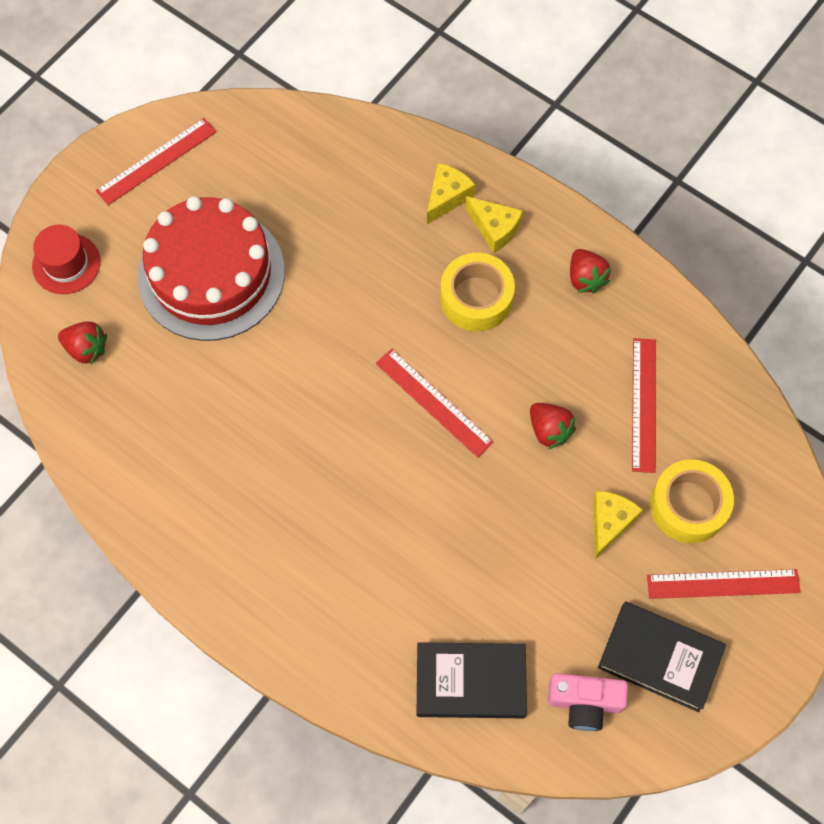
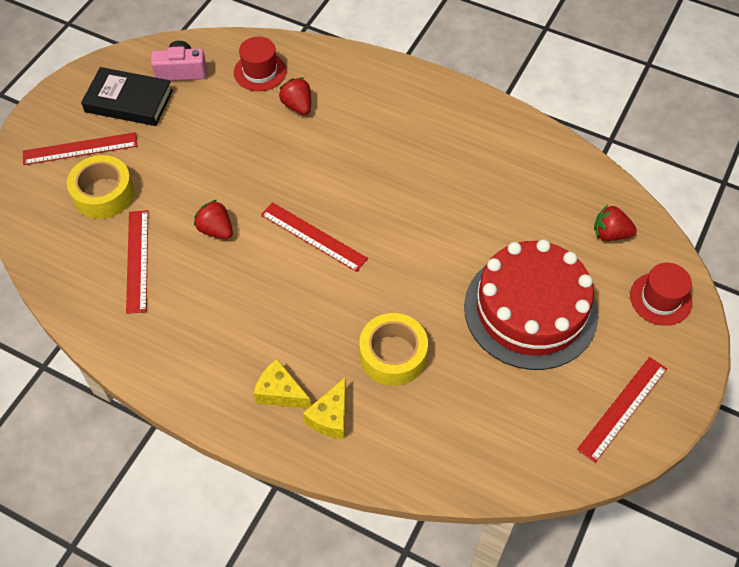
camera: 170 degrees right, 10 degrees down
(470, 682) = (260, 71): black book -> red hat
(476, 298) = (289, 325): yellow tape -> yellow tape (393, 355)
(585, 278) = (190, 358): red strawberry -> red strawberry (297, 106)
(609, 523) = (165, 174): yellow cheese -> none

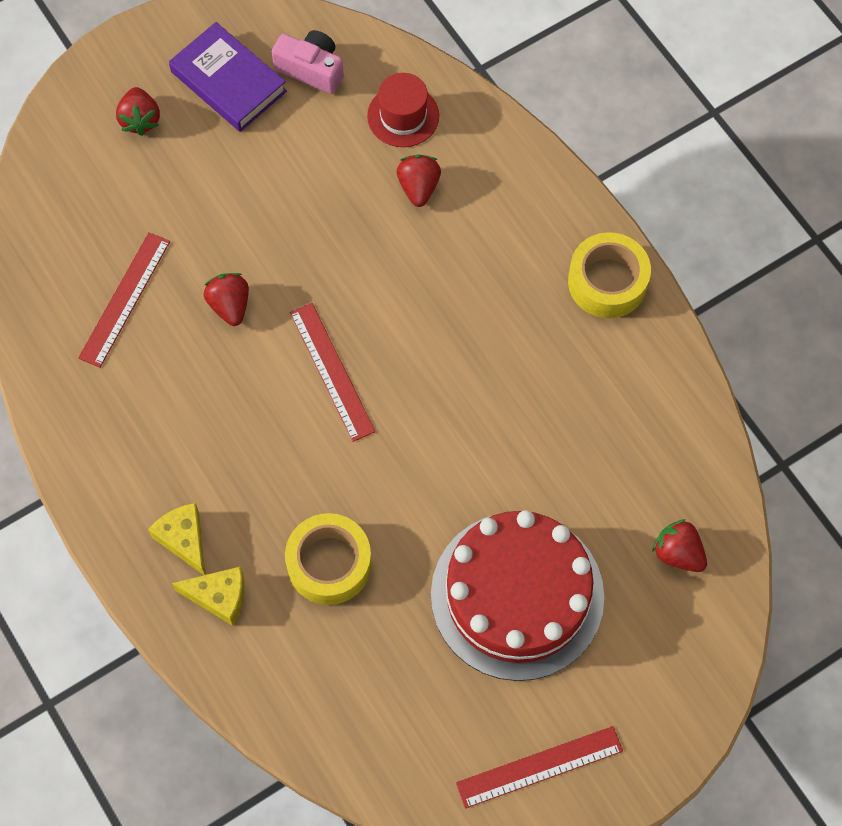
camera: 30 degrees right, 10 degrees up
(80, 148) = (140, 120): red ruler -> red strawberry
(103, 194) = (134, 194): yellow tape -> yellow tape (607, 282)
(129, 101) = (228, 82): black book -> purple book
(330, 417) = (219, 597): yellow cheese -> yellow cheese turned 135 degrees counterclockwise
(660, 299) = (678, 665): red hat -> none

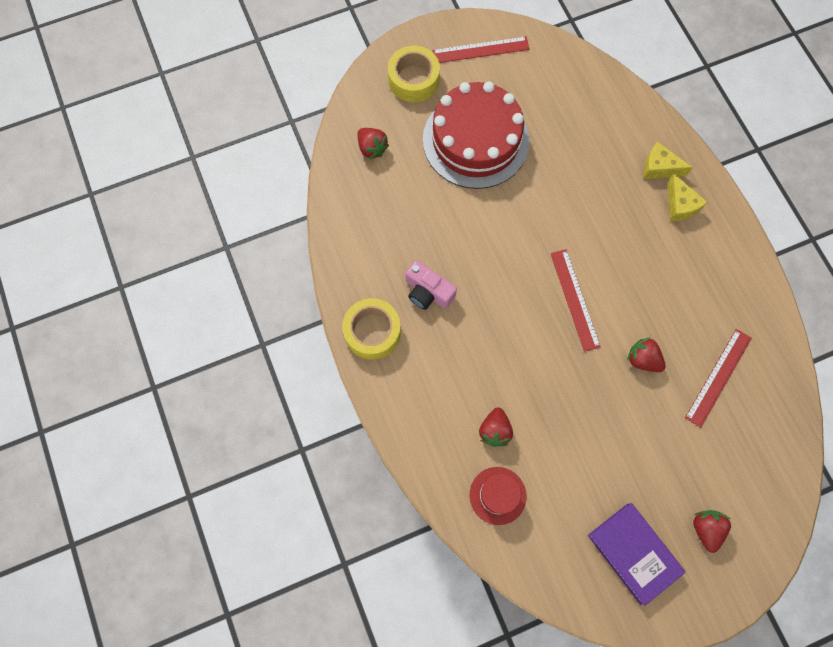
camera: 170 degrees left, 5 degrees up
(230, 305) = (642, 359): red strawberry -> red strawberry turned 135 degrees clockwise
(311, 69) = (565, 553): pink camera -> pink camera (428, 292)
(329, 563) = (589, 176): yellow tape -> yellow tape (413, 80)

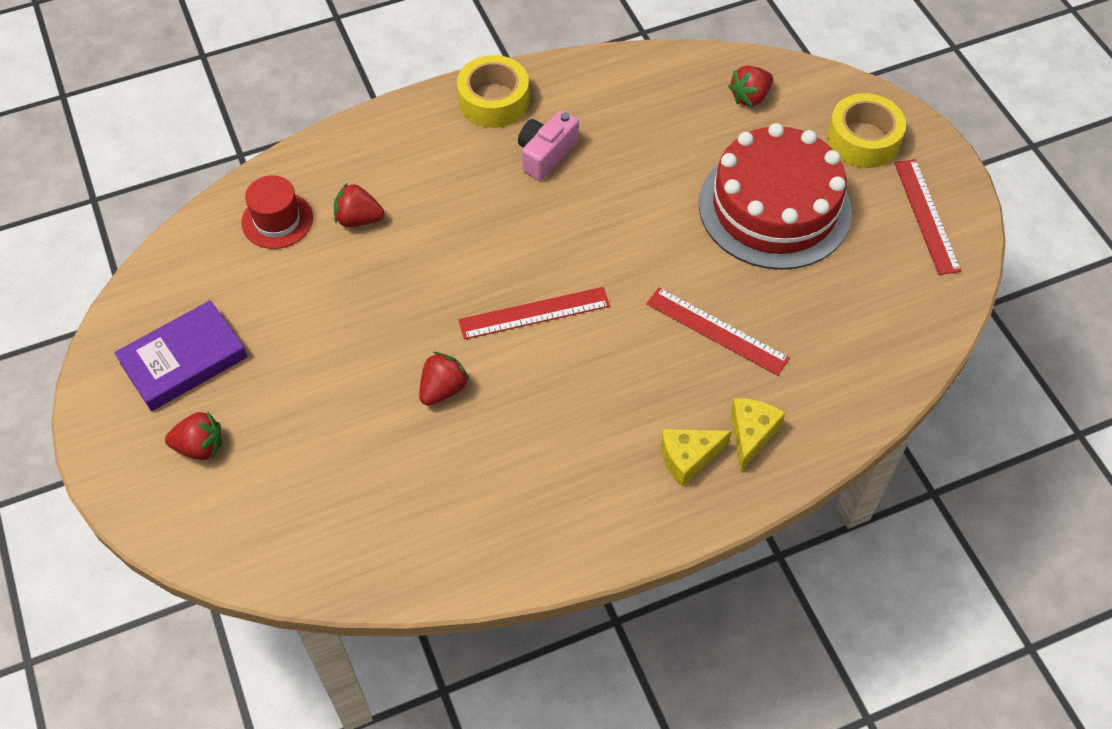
camera: 90 degrees right, 15 degrees down
(718, 377) = (411, 484): red ruler -> red ruler (717, 331)

